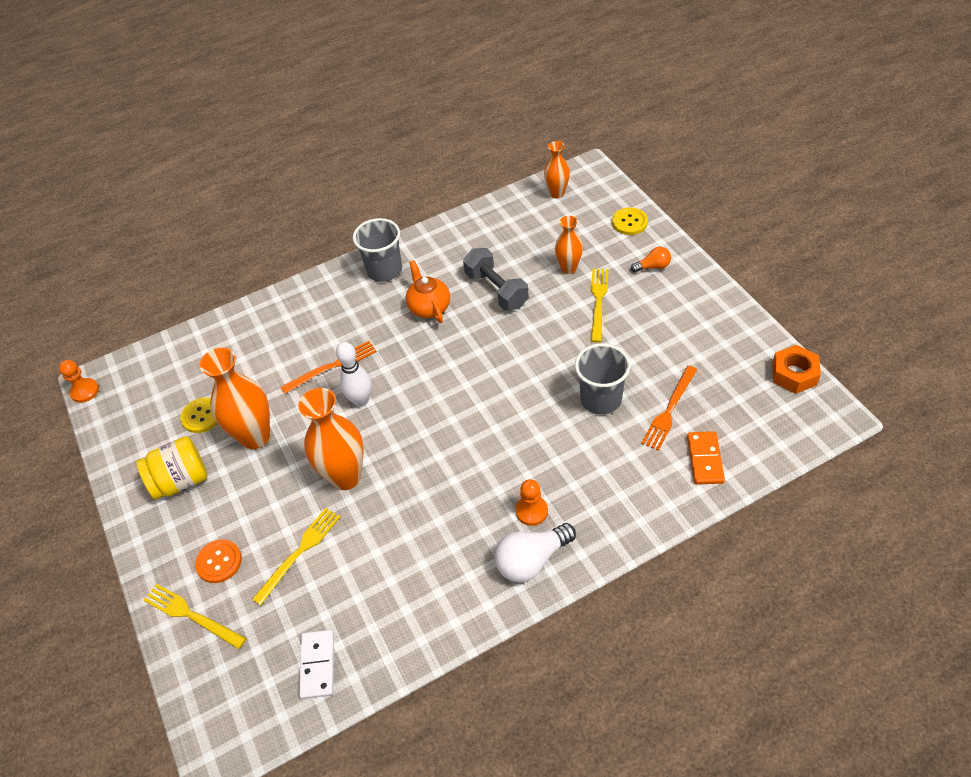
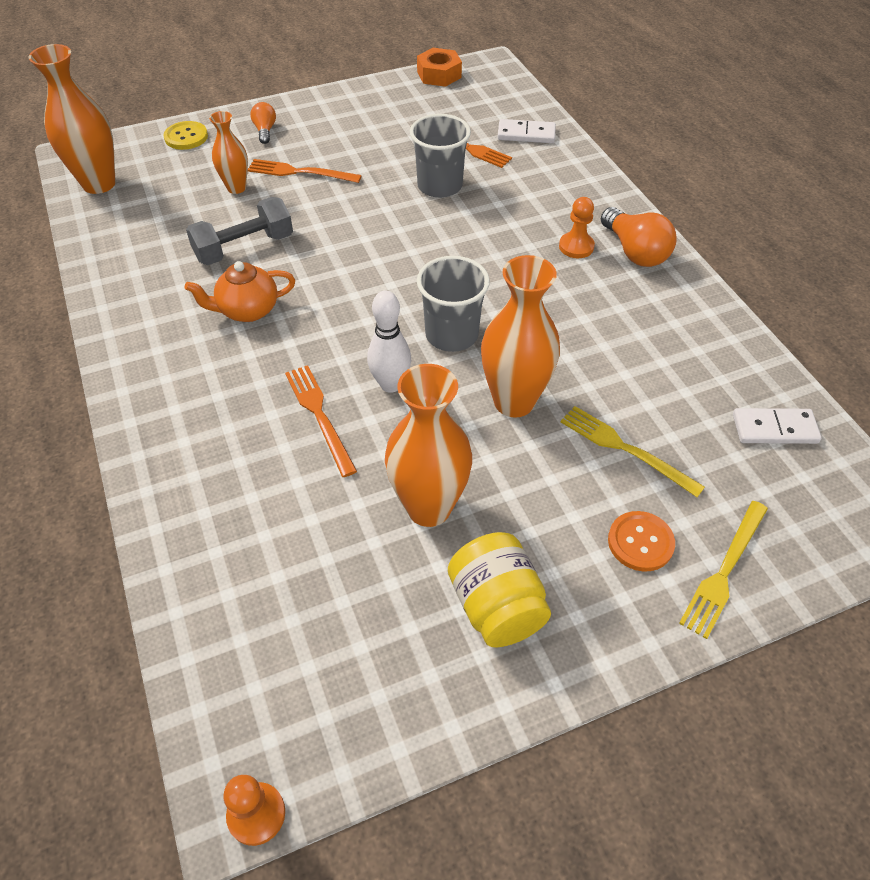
camera: 90 degrees left, 0 degrees up
(201, 416) = (371, 587): yellow button -> none
(384, 270) = (151, 354): grey cup -> grey cup (451, 334)
(531, 560) = (635, 252): white light bulb -> orange light bulb
(557, 193) = (99, 184): orange vase -> orange vase, size x1.73
(598, 301) = (300, 172): yellow fork -> orange fork
(705, 459) = (526, 134): orange domino -> white domino

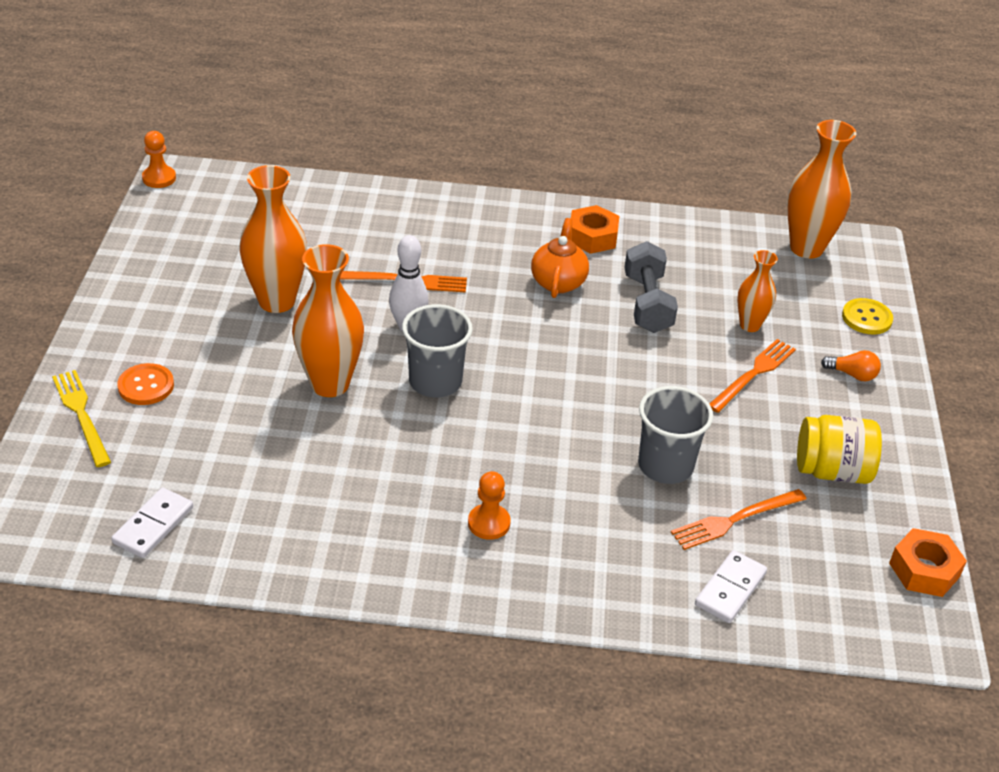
camera: 115 degrees right, 10 degrees down
(155, 312) = (592, 237): none -> orange nut
(496, 606) = (175, 299): yellow jar -> yellow jar (832, 471)
(625, 449) = (226, 422): yellow fork -> none
(635, 252) = (446, 566): orange light bulb -> none

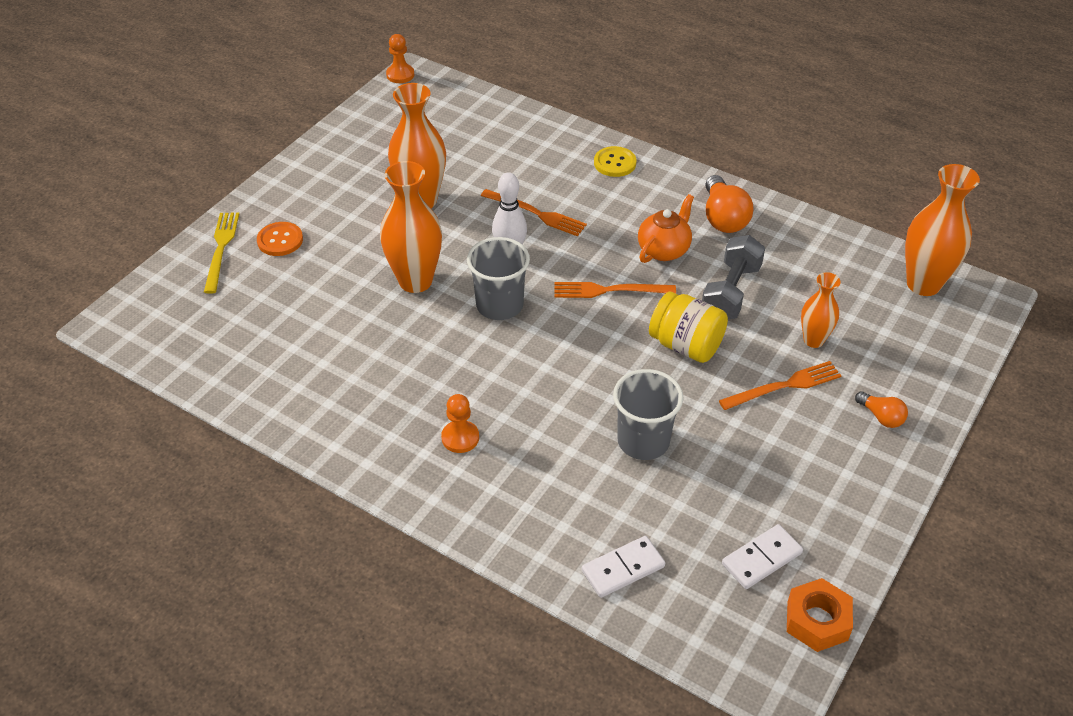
camera: 30 degrees right, 5 degrees up
(153, 525) = (213, 351): white domino -> white domino (761, 558)
(592, 237) = (723, 218): orange nut -> orange light bulb
(735, 520) = (671, 510): orange fork -> orange fork (609, 290)
(832, 471) = (795, 498): yellow jar -> yellow jar (686, 345)
(867, 318) = (936, 368): yellow button -> yellow button (615, 163)

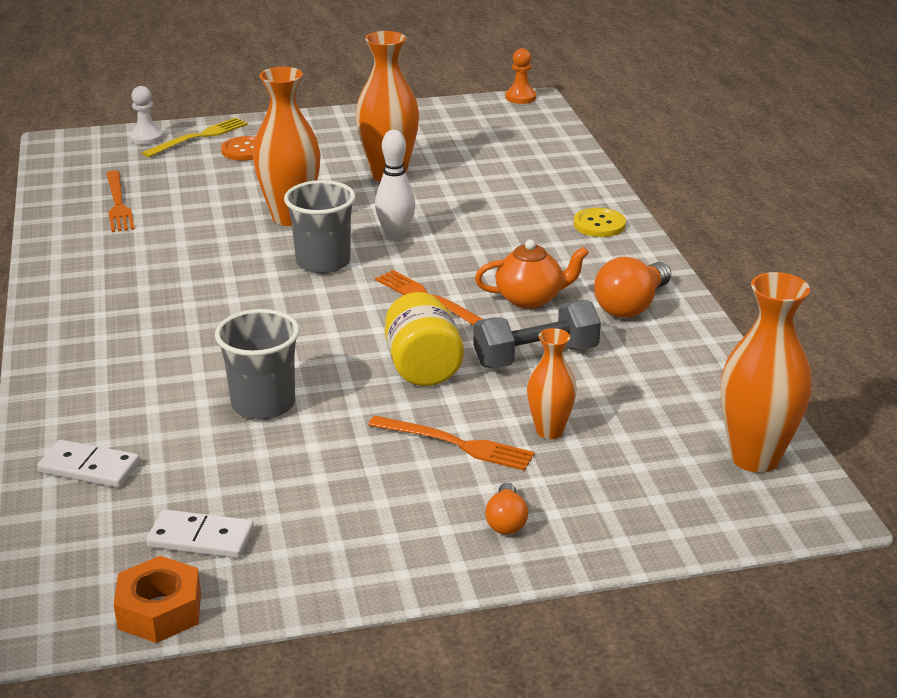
camera: 45 degrees right, 15 degrees down
(178, 275) = (146, 137): none -> white pawn
(460, 438) = (139, 320): orange pawn -> none
(536, 213) = (464, 224): orange fork -> orange fork (118, 204)

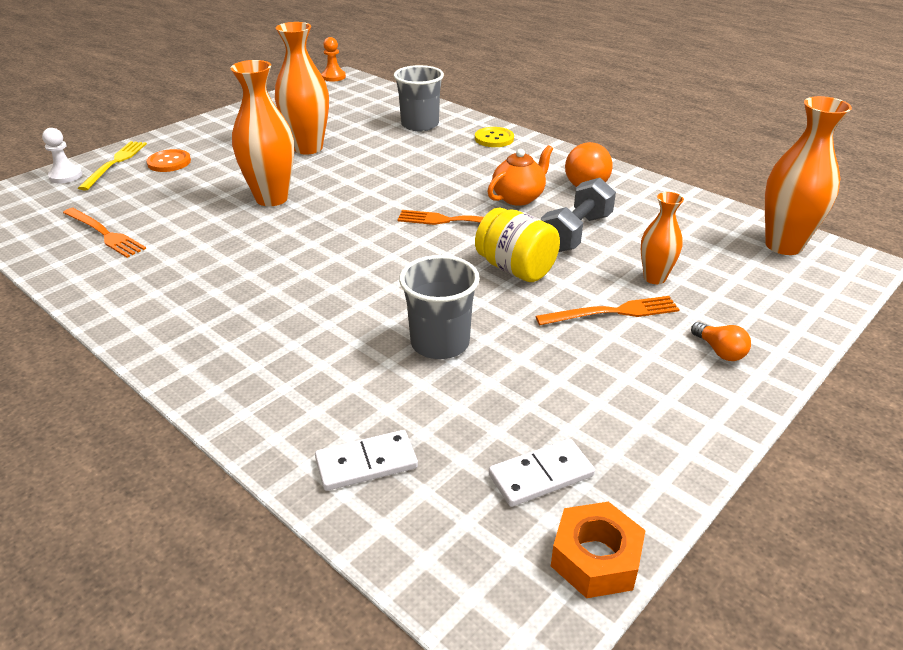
camera: 35 degrees left, 5 degrees up
(323, 262) = (341, 222): grey cup -> grey cup (420, 125)
(395, 236) = (370, 186): white bowling pin -> none

